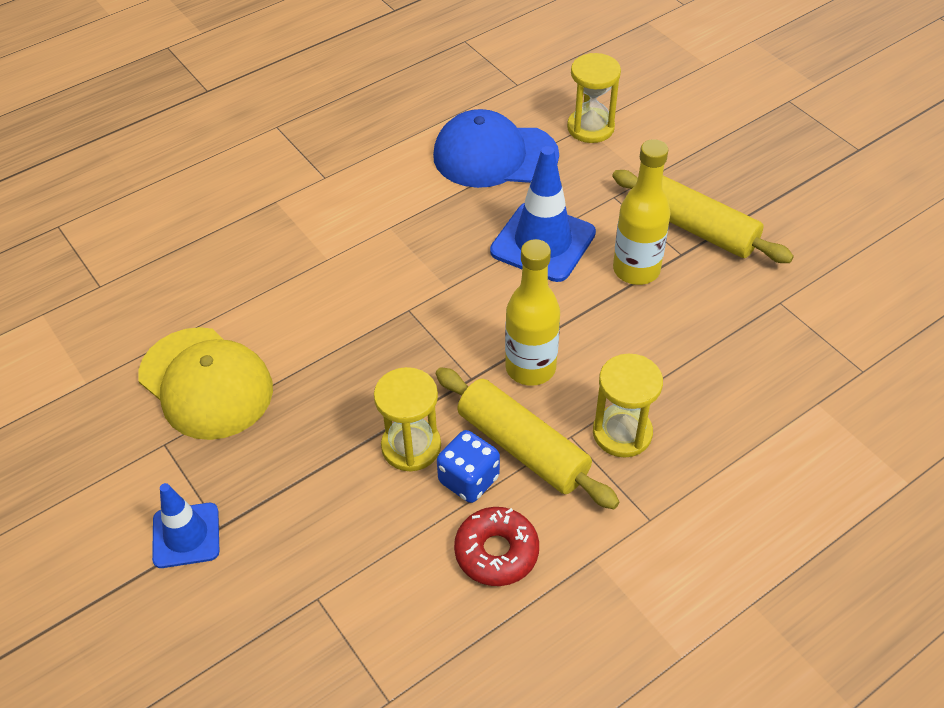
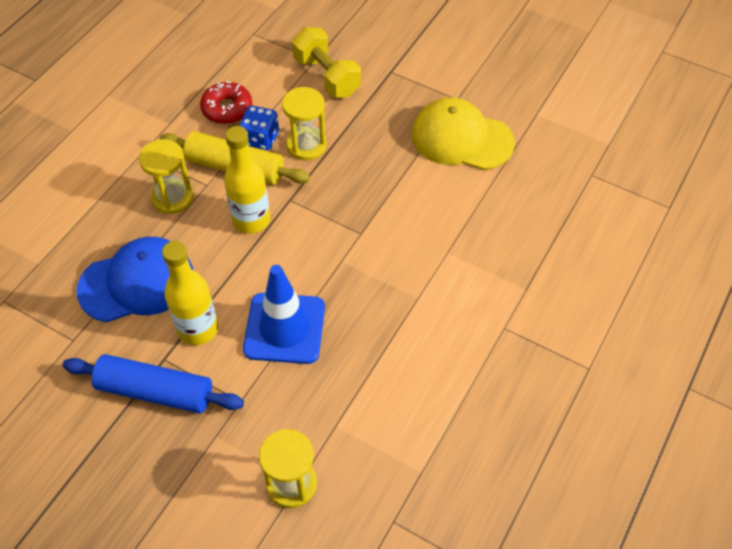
camera: 155 degrees right, 5 degrees up
(186, 535) = (405, 62): blue traffic cone -> none
(318, 554) = (327, 76): none -> yellow dumbbell
(495, 155) = (369, 409): blue cap -> blue cap (136, 282)
(697, 228) = (155, 391): yellow rolling pin -> blue rolling pin

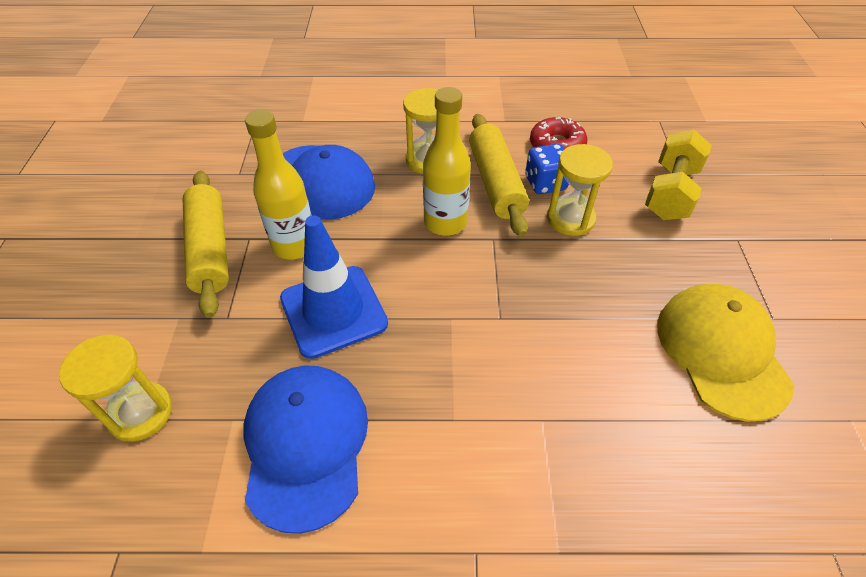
camera: 60 degrees right, 5 degrees down
(155, 391) = (210, 249): blue rolling pin -> yellow rolling pin
(383, 387) = (305, 444): none -> blue cap

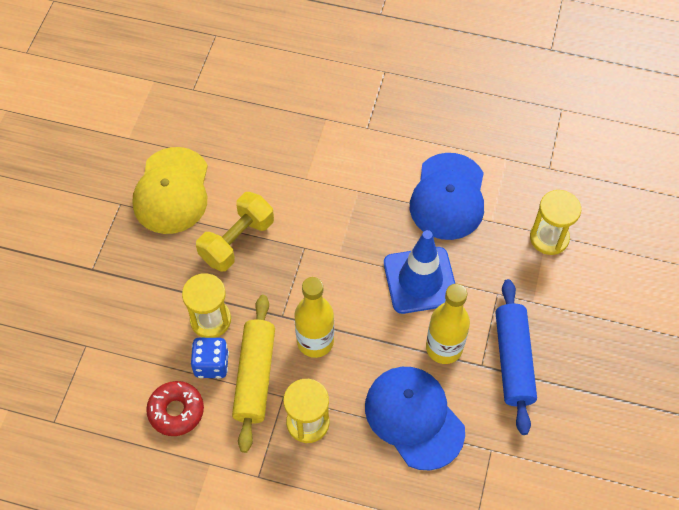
camera: 165 degrees left, 10 degrees up
(210, 249) = (513, 360): yellow rolling pin -> blue rolling pin
(670, 193) = (110, 326): yellow dumbbell -> yellow dumbbell (237, 241)

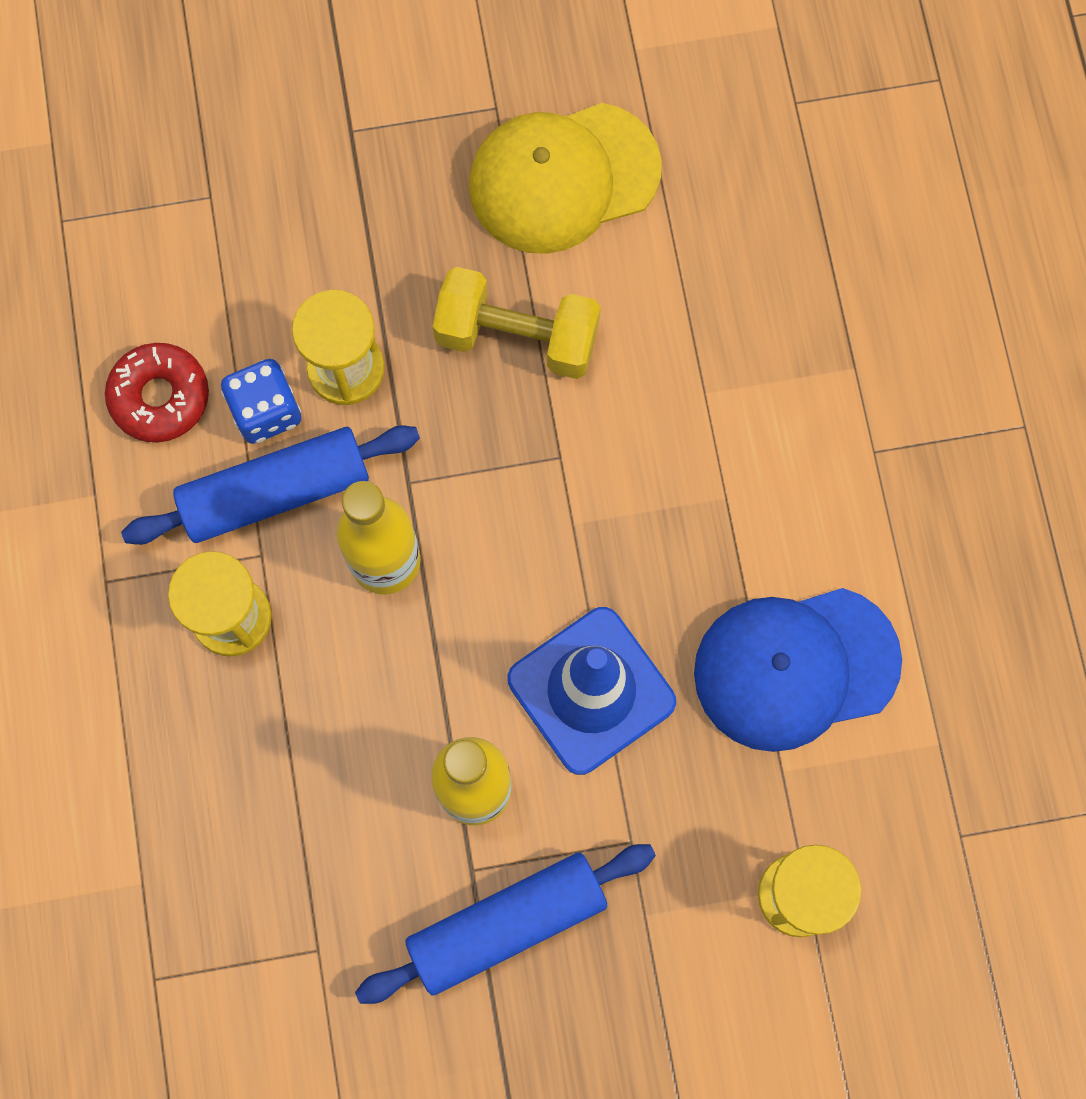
camera: 65 degrees right, 15 degrees up
(255, 377) = (276, 492): yellow rolling pin -> blue rolling pin
(414, 418) = (318, 792): blue cap -> none

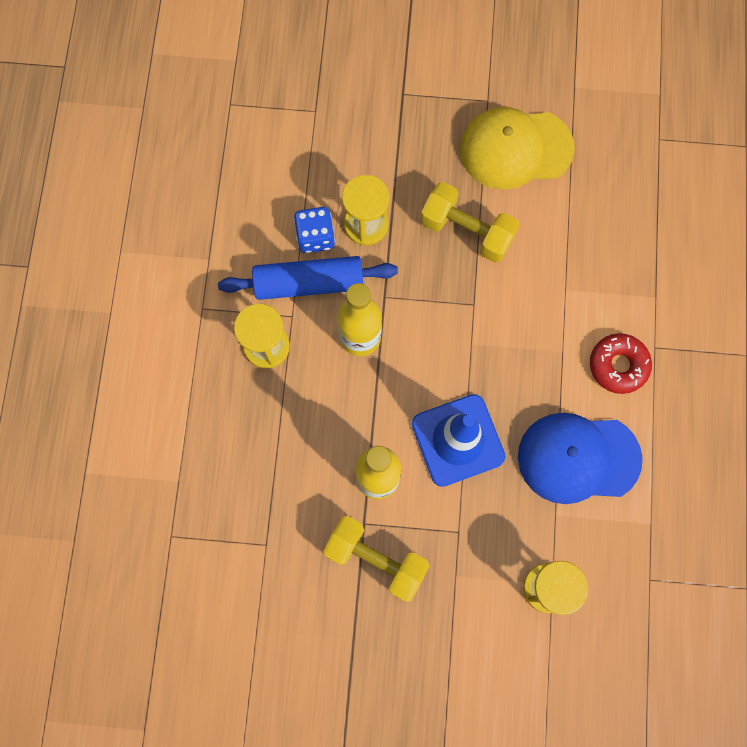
camera: 15 degrees right, 0 degrees up
(160, 397) = (259, 214): red donut -> red donut (618, 365)
(507, 924) = (376, 559): blue rolling pin -> yellow dumbbell

